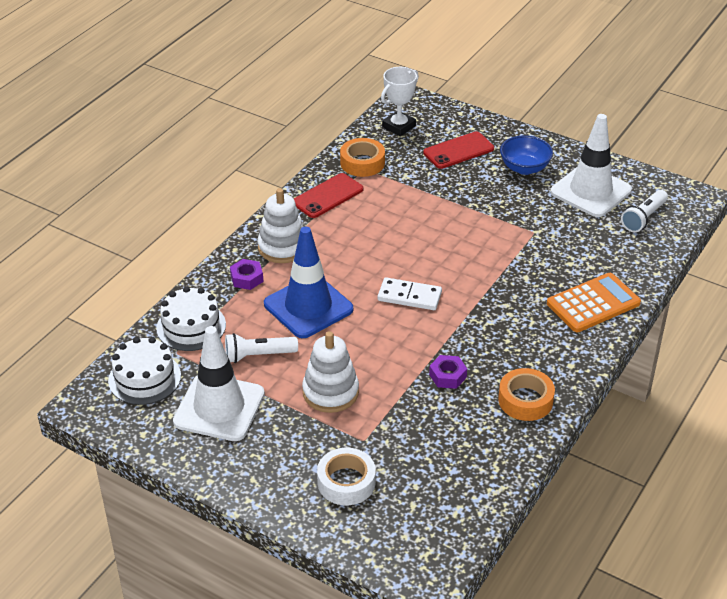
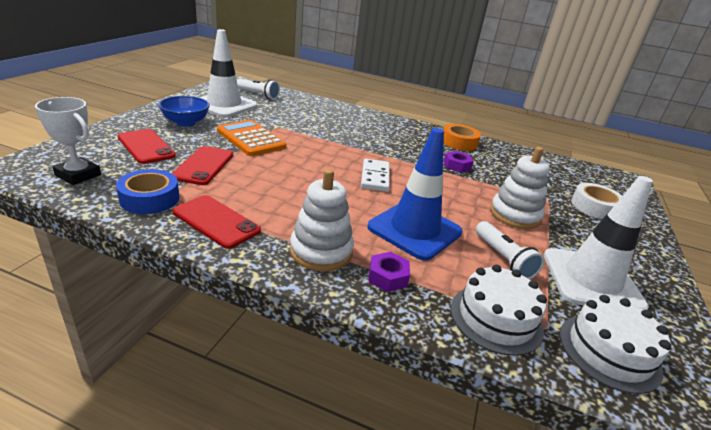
camera: 105 degrees left, 10 degrees down
(362, 163) = (149, 198): orange tape -> blue tape
(423, 185) = (203, 165): none -> red phone
(593, 303) = (354, 116): orange calculator -> orange calculator (250, 139)

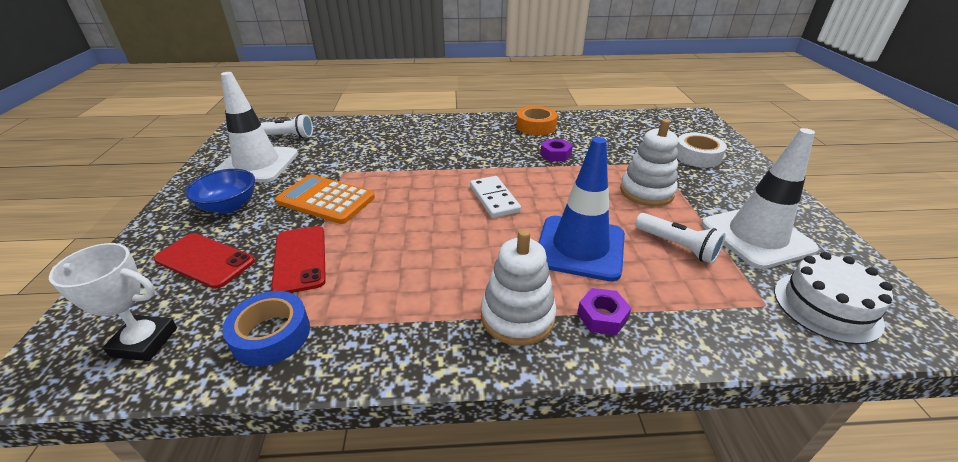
camera: 20 degrees left, 5 degrees up
(216, 221) = (377, 330): red phone -> none
(496, 318) = (724, 317): white cake -> none

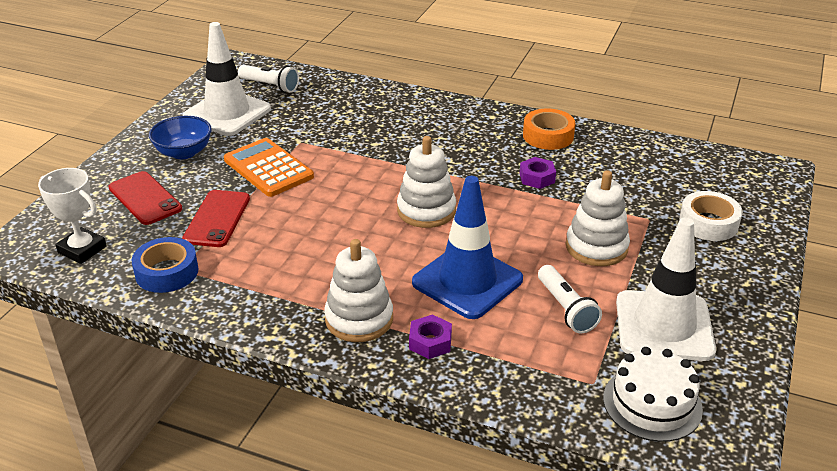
camera: 25 degrees right, 0 degrees up
(494, 199) = (426, 210): white domino -> white stacking toy

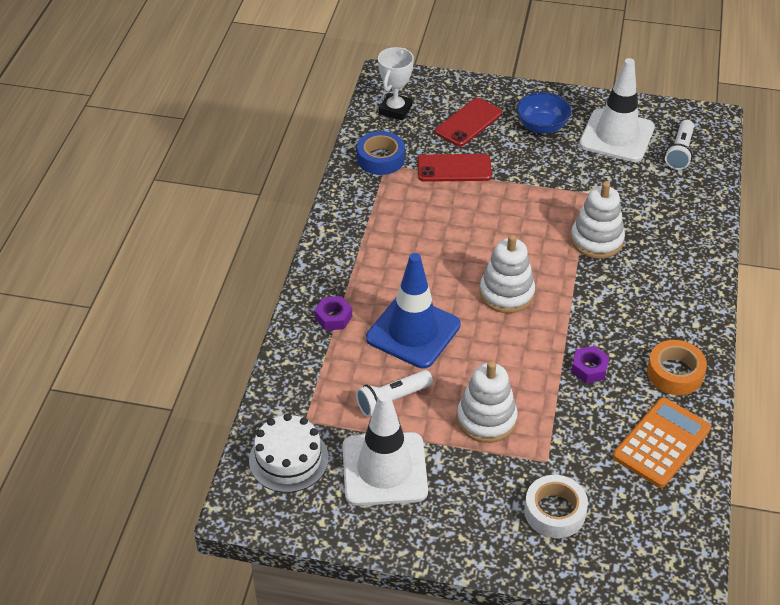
camera: 80 degrees right, 10 degrees up
(268, 168) = (536, 181): orange calculator -> orange calculator (661, 443)
(359, 319) = (351, 273): white stacking toy -> white stacking toy (596, 240)

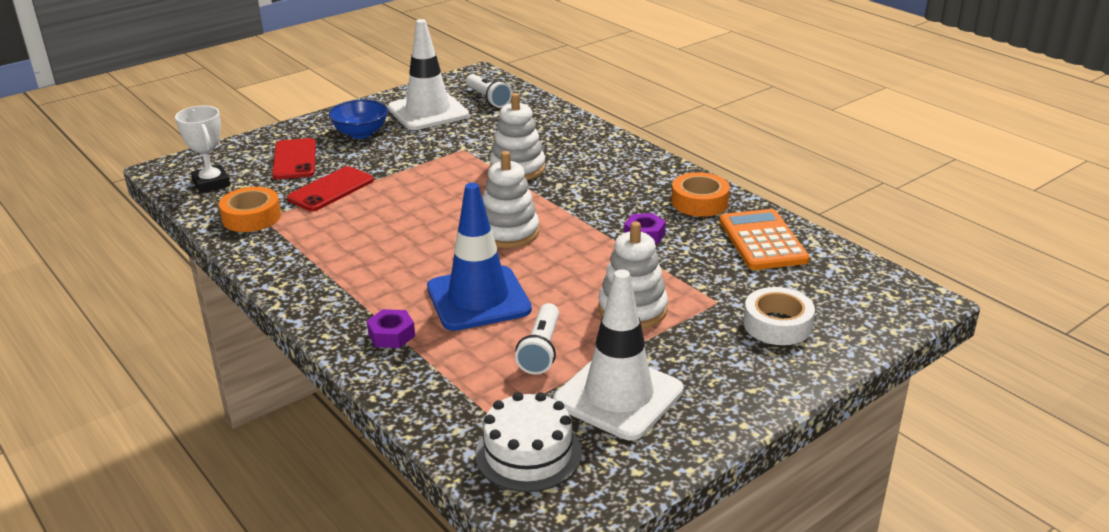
camera: 50 degrees left, 15 degrees down
(381, 159) = (251, 217): blue tape -> orange tape

